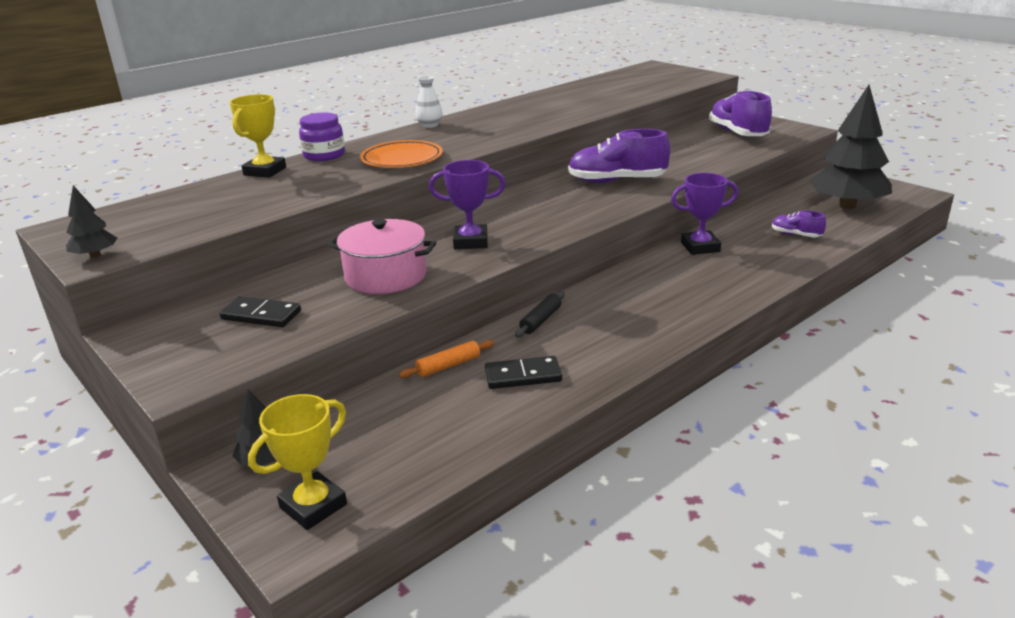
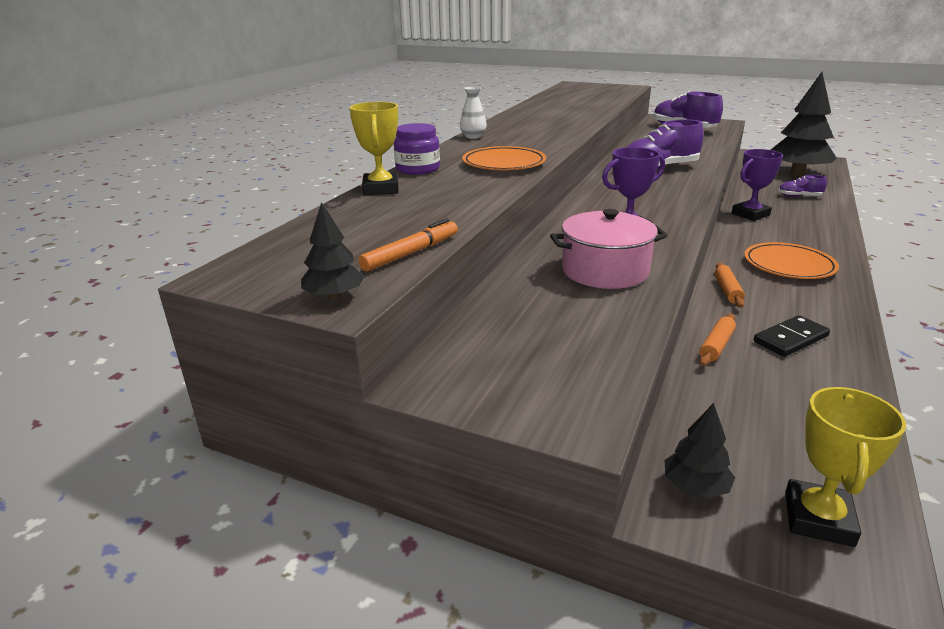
camera: 25 degrees left, 0 degrees up
(191, 232) = (411, 253): none -> orange marker
(261, 315) = (545, 331): black domino -> none
(541, 320) = (727, 290): black rolling pin -> orange rolling pin
(645, 308) = (789, 265): none -> orange plate

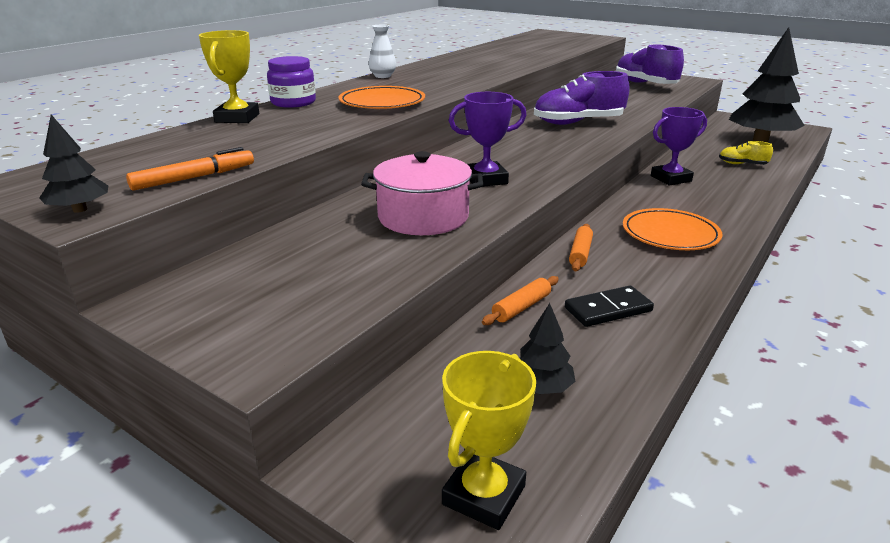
camera: 10 degrees right, 0 degrees up
(695, 487) = (381, 444): black tree -> black tree (541, 387)
(799, 196) = (742, 164): purple shoe -> yellow shoe

